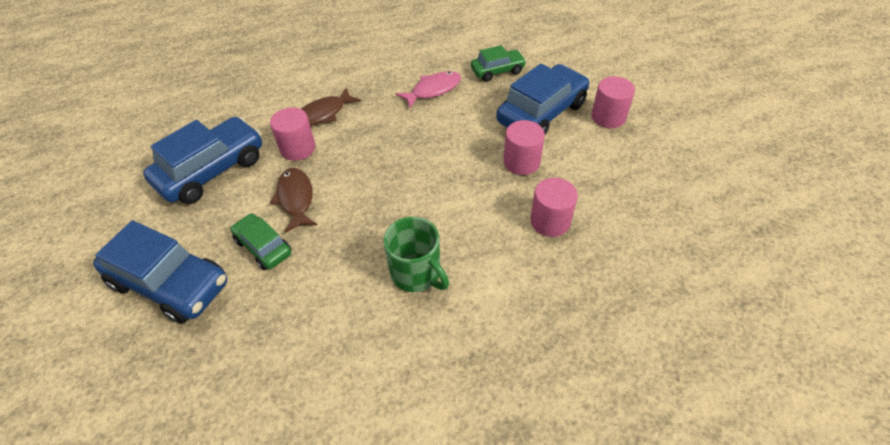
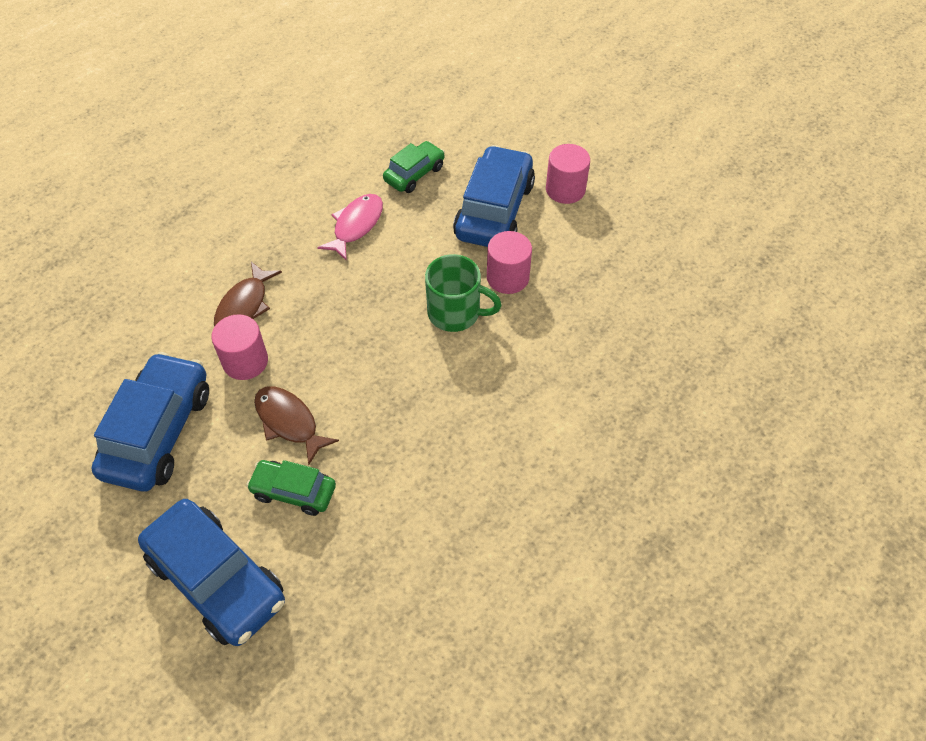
camera: 30 degrees left, 5 degrees up
(170, 283) = (217, 580): blue car -> blue car turned 45 degrees clockwise
(417, 273) = (478, 444): green mug -> green mug (456, 313)
(550, 221) = (574, 332): pink cylinder -> none

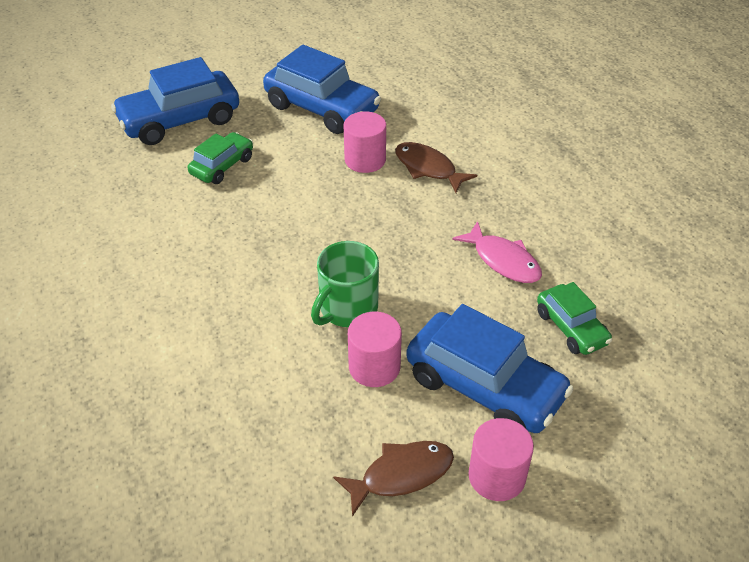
camera: 110 degrees right, 10 degrees down
(289, 422) = (288, 174): brown fish -> brown fish (401, 475)

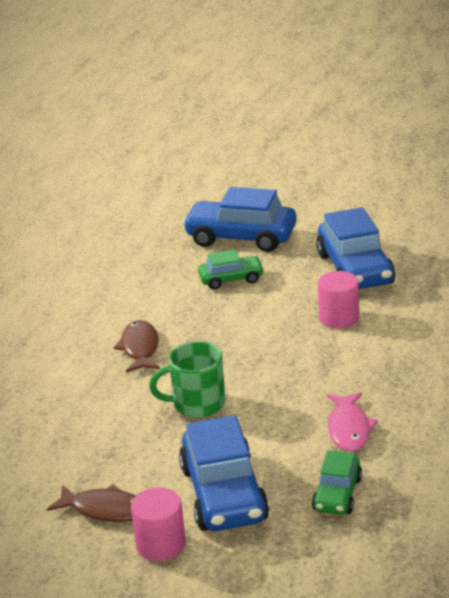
camera: 45 degrees right, 15 degrees down
(374, 367) = (169, 445): pink cylinder -> none
(428, 168) = (380, 344): brown fish -> brown fish (140, 348)

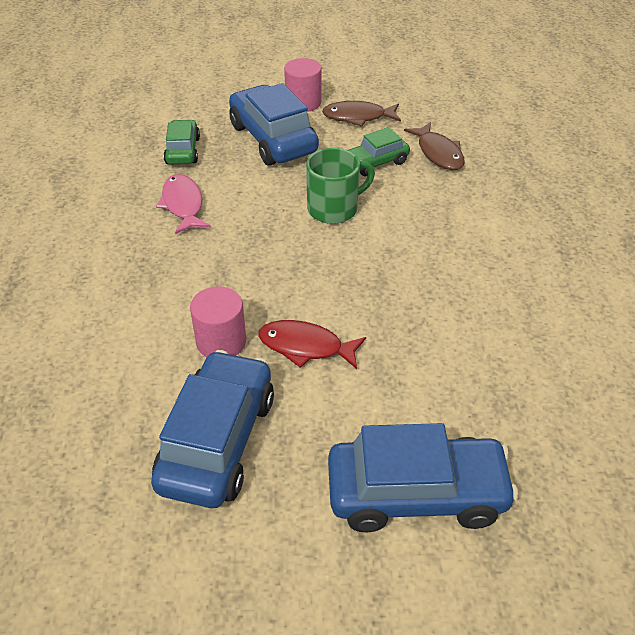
camera: 160 degrees right, 15 degrees up
(140, 348) = (431, 262): brown fish -> brown fish (438, 153)
(231, 279) = (385, 391): green car -> green car (375, 162)
(275, 308) = (305, 346): none -> red fish
(355, 269) = (218, 441): blue car -> blue car turned 45 degrees clockwise

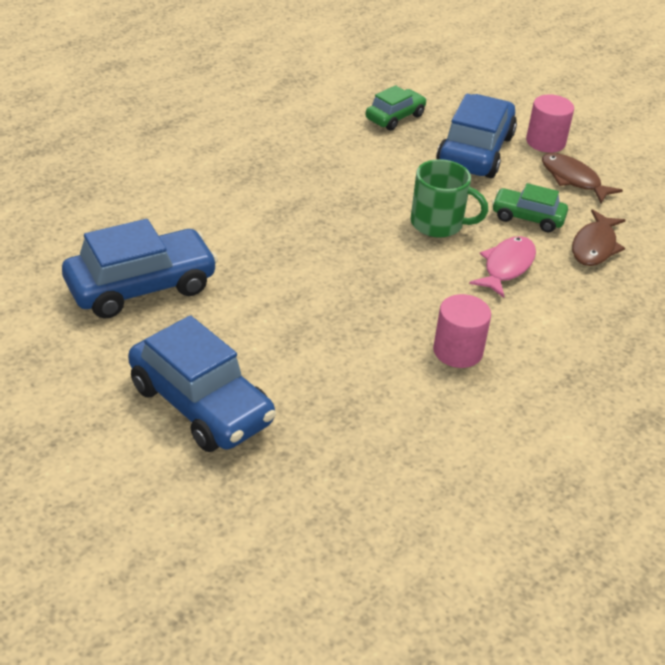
camera: 45 degrees right, 5 degrees down
(183, 204) = (337, 150): pink fish -> pink fish (506, 267)
(221, 342) = (228, 241): pink cylinder -> pink cylinder (458, 351)
(305, 346) = (272, 283): red fish -> none

